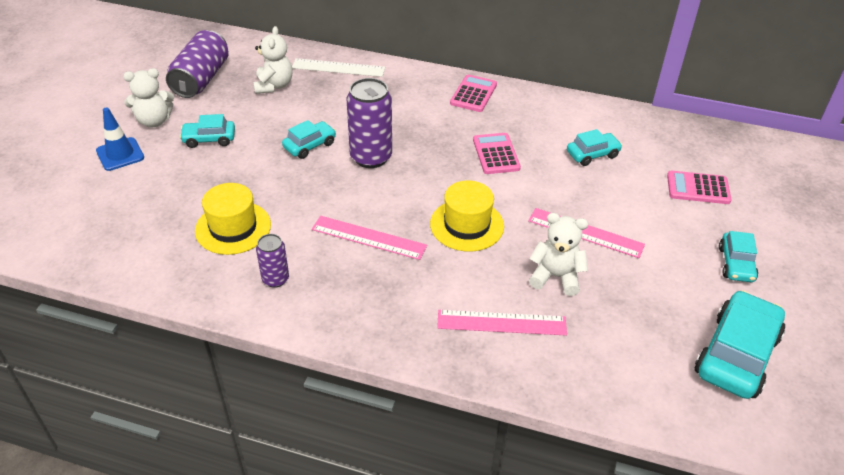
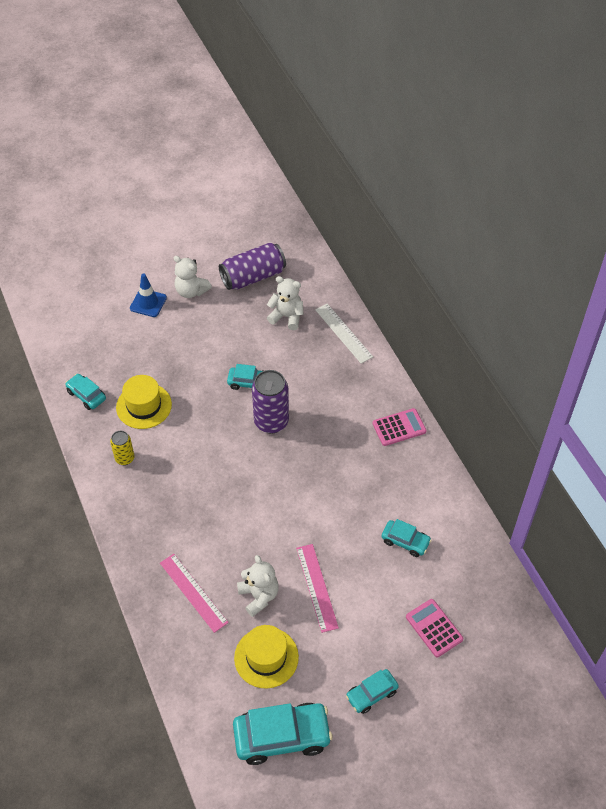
camera: 50 degrees right, 10 degrees up
(209, 139) = (203, 330): turquoise car -> turquoise car (86, 395)
(274, 86) = (287, 317): white teddy bear -> white teddy bear turned 120 degrees counterclockwise
(275, 279) = (125, 458): purple can -> yellow can
(369, 237) = (199, 476): pink ruler -> none
(467, 225) = (259, 517): yellow hat -> yellow hat (266, 657)
(496, 154) = (346, 486): pink calculator -> none

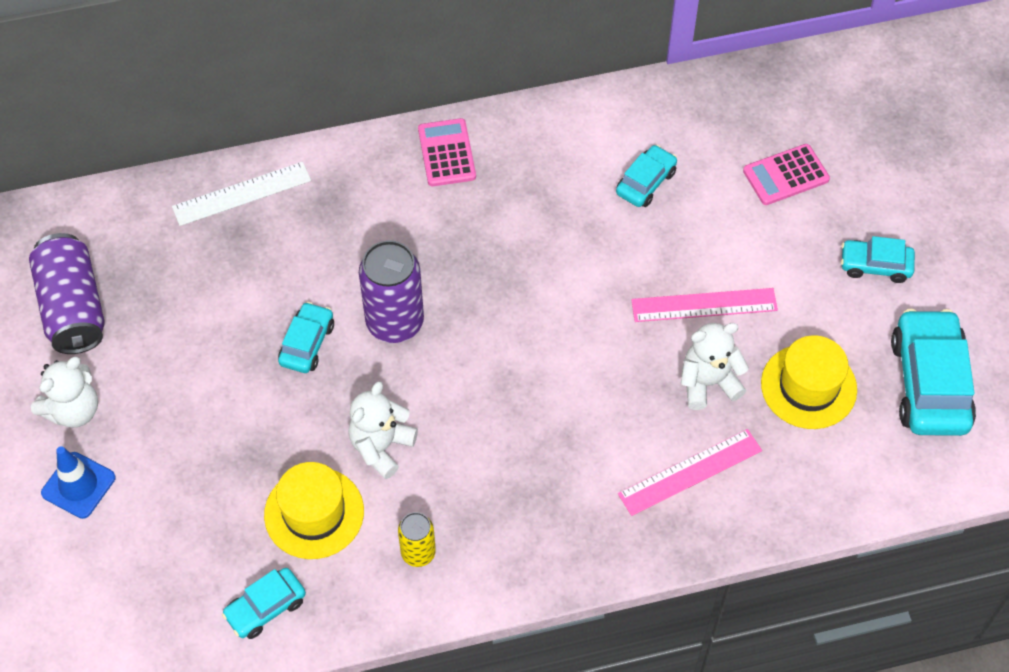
camera: 80 degrees left, 5 degrees up
(287, 317) = (181, 269): white teddy bear -> white teddy bear (381, 447)
(371, 694) = (875, 265): turquoise car -> turquoise car turned 120 degrees clockwise

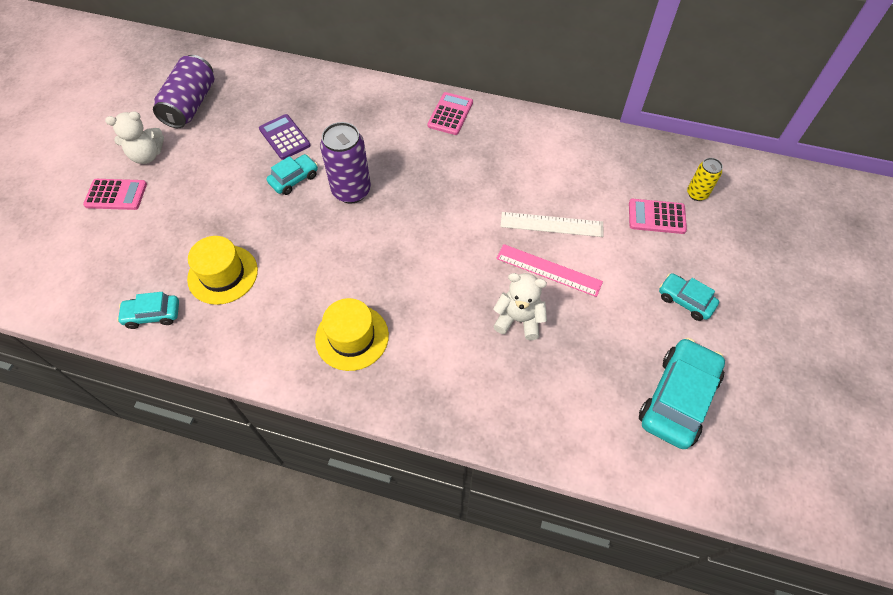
camera: 30 degrees right, 0 degrees up
(78, 485) = (116, 195): blue traffic cone -> pink calculator
(242, 194) = (322, 87): white ruler -> white ruler (551, 224)
(248, 292) = (284, 137): none -> purple calculator
(381, 447) = (290, 256): white teddy bear -> none
(418, 553) = (262, 330): yellow can -> yellow can (697, 194)
(646, 182) = (560, 181): turquoise car -> none
(690, 472) = (467, 371): pink ruler -> none
(808, 386) = (586, 356): yellow hat -> yellow hat (352, 337)

